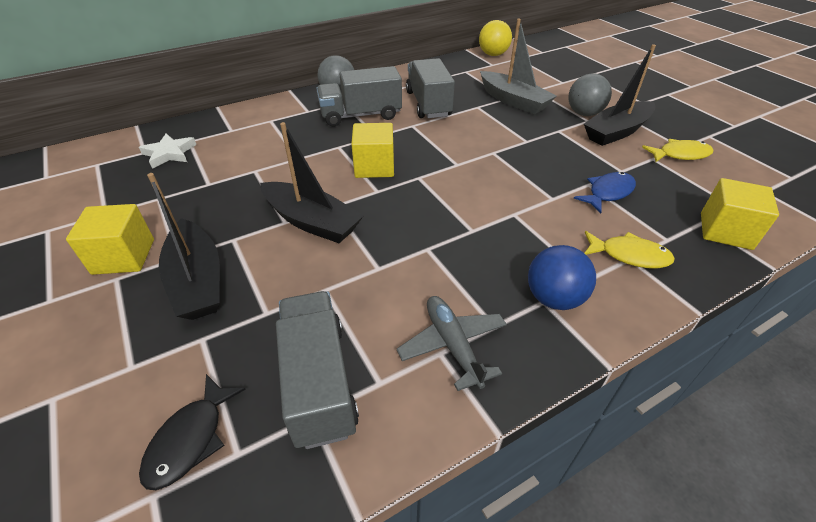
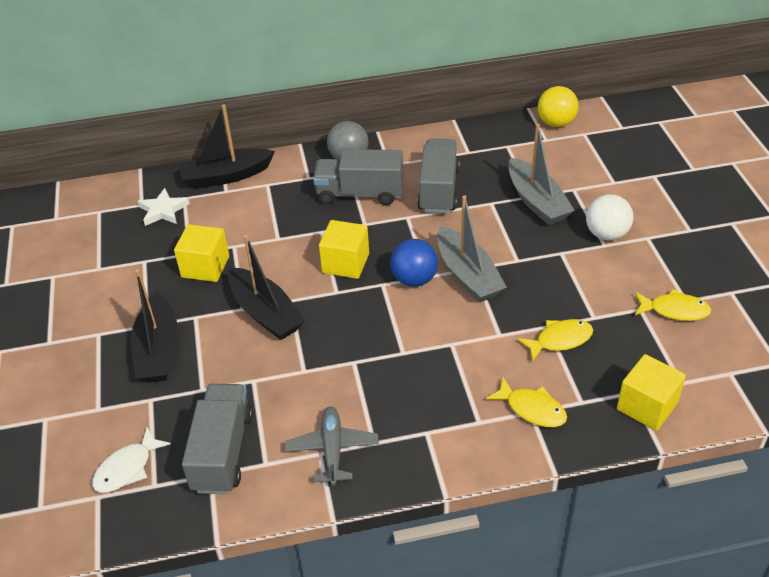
camera: 20 degrees right, 0 degrees up
(124, 256) = (107, 315): yellow cube -> yellow cube (205, 267)
(190, 439) = (127, 468): black fish -> white fish
(492, 158) = (468, 275): none -> grey boat
(554, 298) = (436, 432): blue ball -> blue ball (414, 279)
(584, 113) = (606, 234): grey ball -> white ball
(608, 193) = (560, 340): blue fish -> yellow fish
(616, 132) = (626, 267): black boat -> black boat (226, 176)

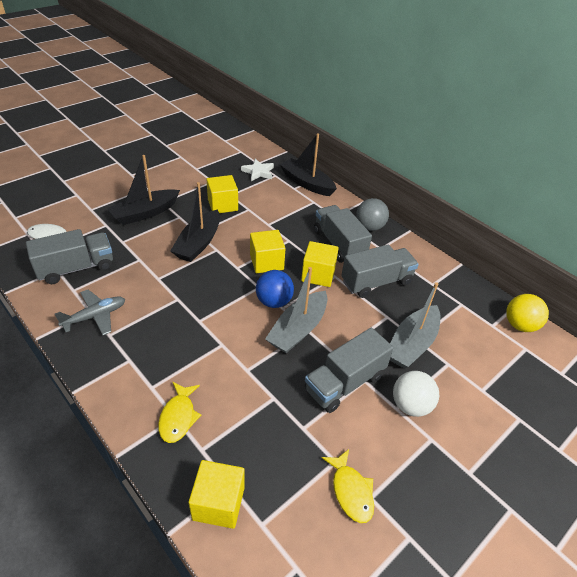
camera: 55 degrees right, 0 degrees up
(396, 229) = (318, 275): none -> yellow cube
(557, 267) = (345, 383): none -> grey truck
(560, 340) = (262, 412): yellow fish -> none

